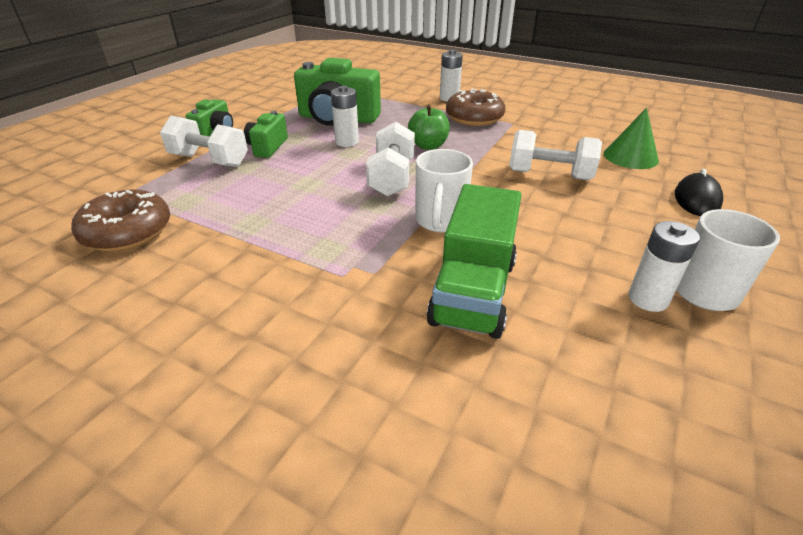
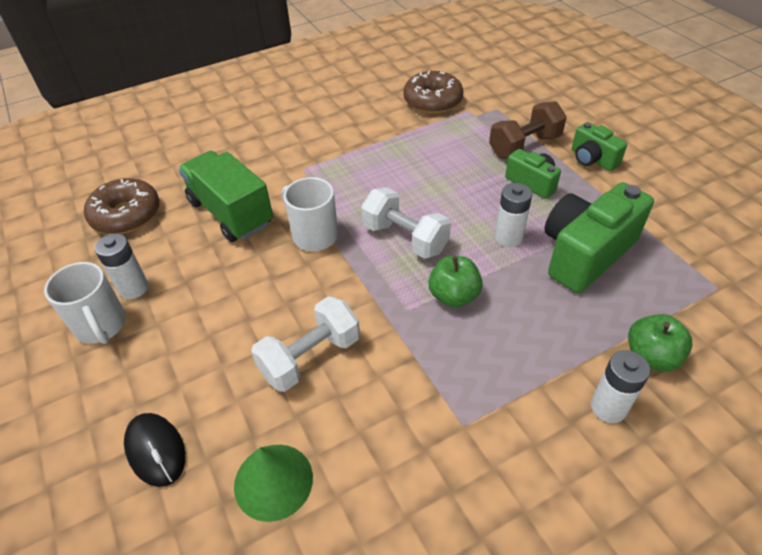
camera: 125 degrees right, 10 degrees up
(209, 160) = (524, 146): white dumbbell -> brown dumbbell
(403, 95) = (651, 357): none -> green apple
(474, 118) = (509, 390): brown donut -> brown donut (126, 215)

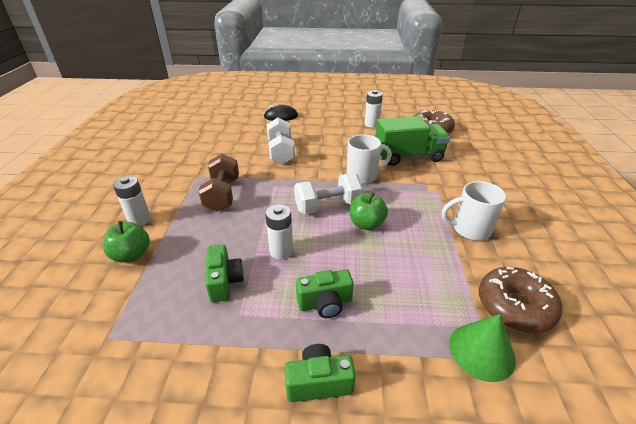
camera: 120 degrees right, 10 degrees down
(101, 326) = (355, 115): white mug -> white mug (470, 229)
(273, 481) = (239, 132): green cone -> green cone (481, 351)
(453, 296) = (264, 204): green apple -> green apple (366, 224)
(524, 146) = (383, 335): brown dumbbell -> brown dumbbell (222, 194)
(585, 253) = (224, 281): green camera -> green camera, size x0.54

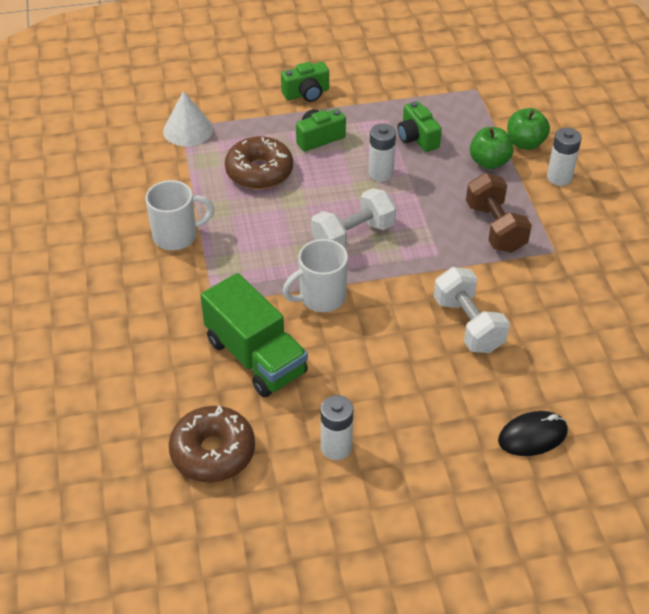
camera: 165 degrees right, 10 degrees up
(366, 224) = (299, 220): green apple -> green apple (489, 162)
(408, 156) = (255, 357): green truck -> green truck turned 105 degrees counterclockwise
(481, 351) = (188, 130): green cone -> white cone
(514, 306) = (151, 165): brown donut -> brown donut (259, 172)

